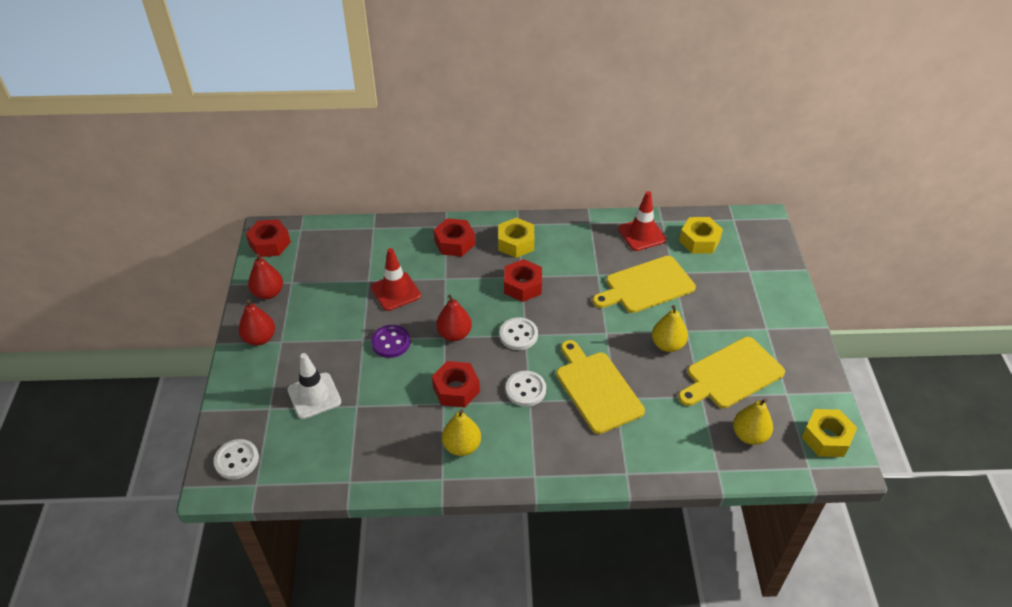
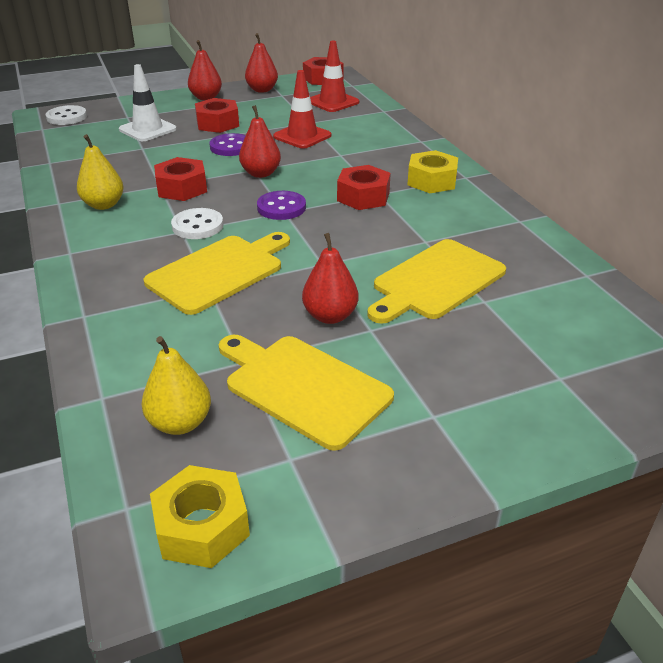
camera: 70 degrees right, 10 degrees down
(454, 243) = (399, 149): red nut -> red nut (217, 123)
(518, 335) = (281, 207): white button -> purple button
(641, 234) = (538, 262): red traffic cone -> red traffic cone (333, 102)
(646, 286) = (435, 281): yellow cutting board -> yellow cutting board turned 90 degrees counterclockwise
(667, 345) = (330, 316): yellow pear -> red pear
(699, 241) = (579, 315): yellow nut -> none

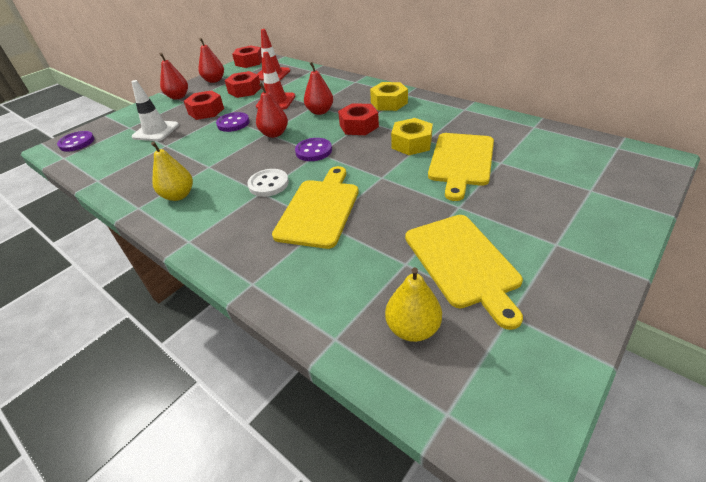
camera: 25 degrees left, 5 degrees up
(67, 117) = (77, 142): white button -> purple button
(182, 188) = (228, 163): red nut -> red nut (244, 90)
(202, 527) = (513, 396): yellow nut -> yellow nut (411, 143)
(303, 387) = (462, 262): yellow cutting board -> yellow cutting board turned 120 degrees counterclockwise
(330, 316) = (425, 208): red pear -> red pear (320, 111)

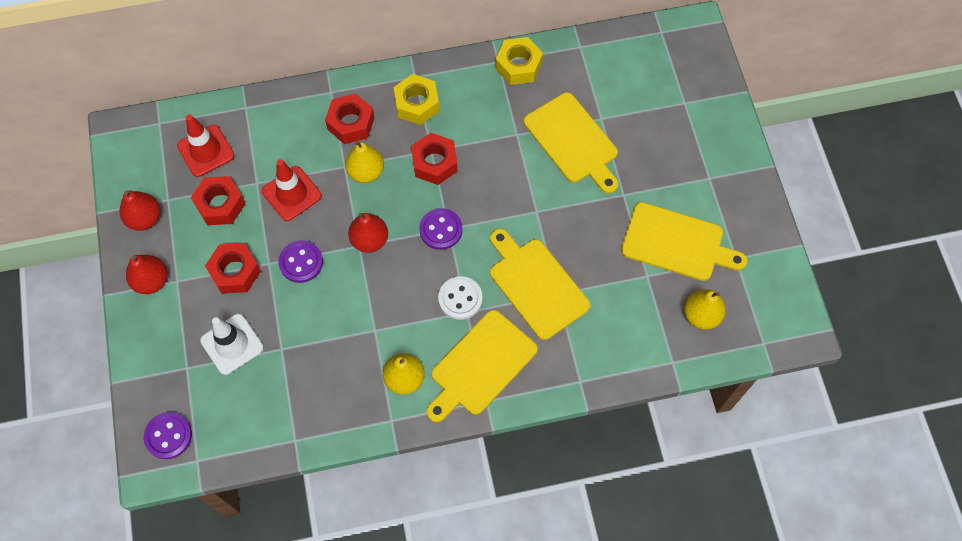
camera: 55 degrees left, 25 degrees up
(219, 222) = (480, 366): none -> yellow cutting board
(249, 62) = (127, 149): red nut -> red nut (351, 123)
(320, 111) = (366, 172): red pear -> yellow pear
(411, 143) = (510, 150): yellow nut -> yellow nut (518, 66)

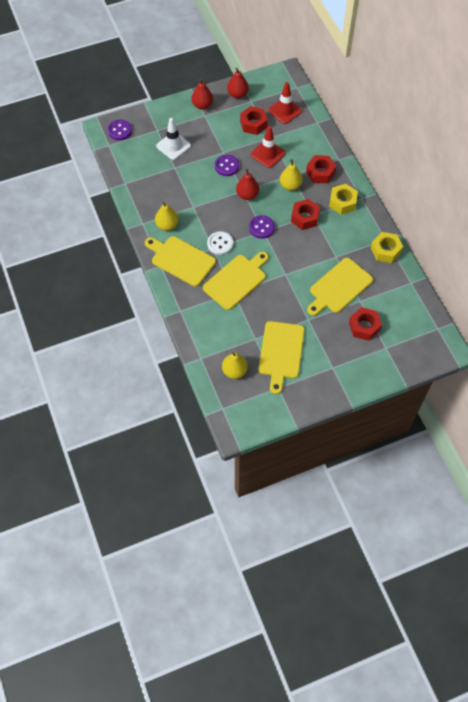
camera: 80 degrees right, 5 degrees down
(235, 272) = (215, 139): red nut -> red nut (364, 327)

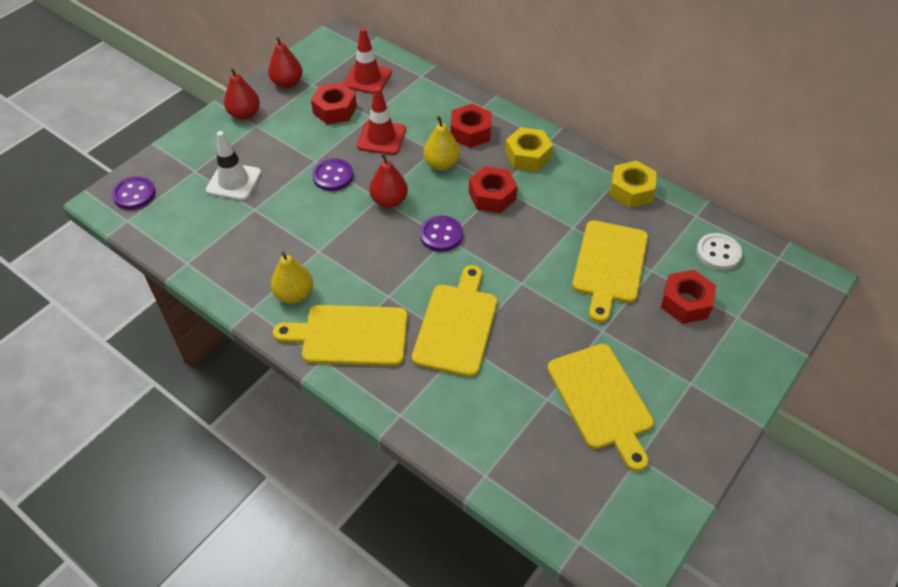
camera: 30 degrees left, 10 degrees down
(220, 244) = (395, 284): white button -> white button (718, 253)
(234, 371) = (553, 467): yellow pear -> none

